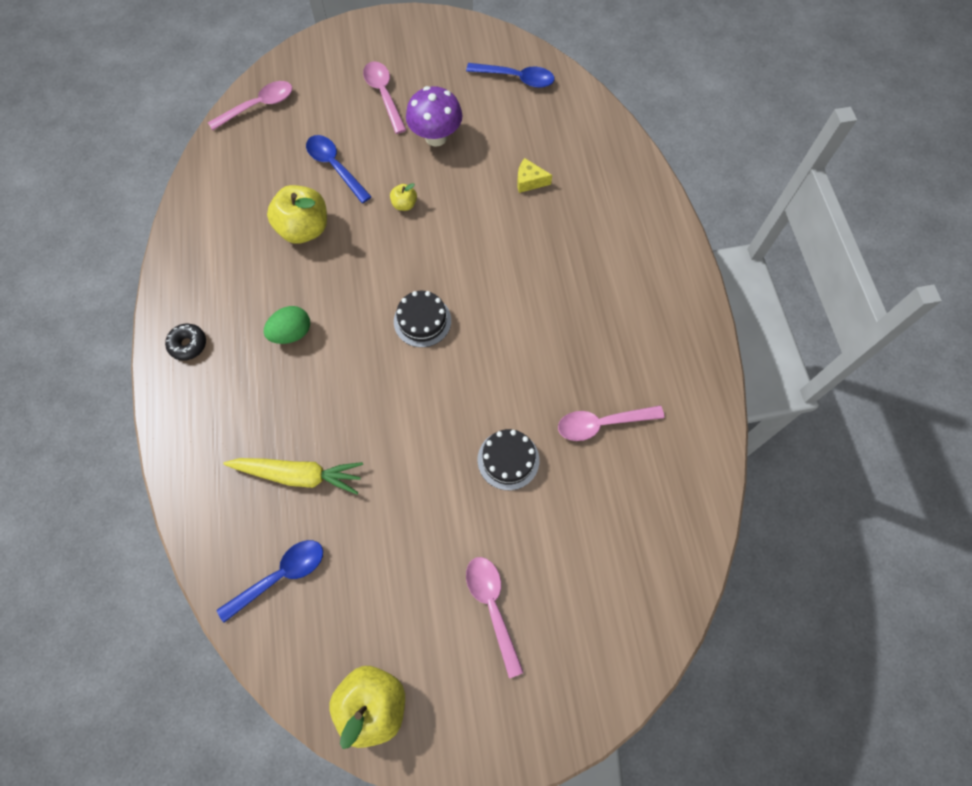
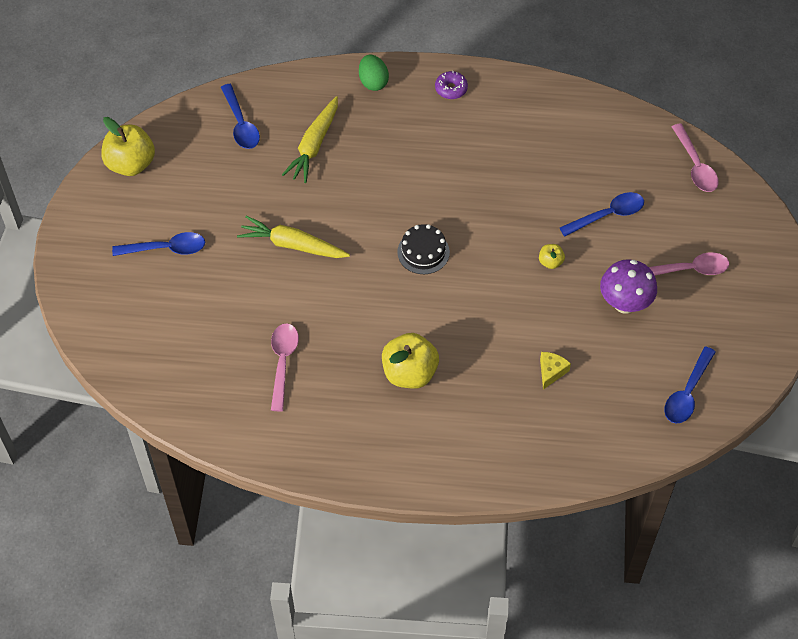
camera: 105 degrees right, 10 degrees down
(188, 344) = (451, 89): black donut -> purple donut
(291, 333) = (440, 158): green egg -> green egg (373, 82)
(304, 228) = (544, 181): yellow apple -> yellow apple (409, 373)
(448, 458) = (292, 245): none -> yellow carrot
(492, 607) = (166, 248): pink spoon -> blue spoon
(508, 460) = (276, 286): black cake -> none

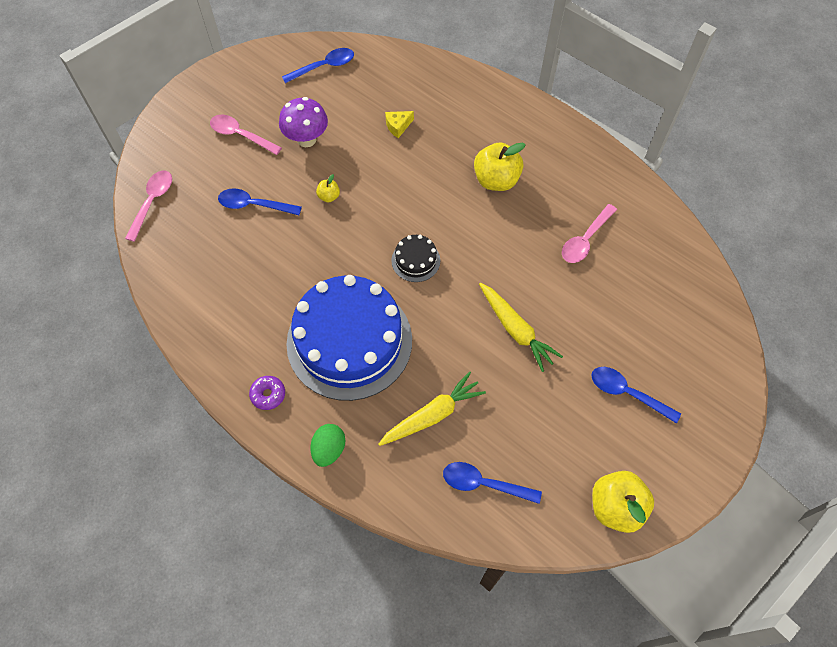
camera: 145 degrees left, 5 degrees up
(241, 124) = (484, 484): blue spoon -> blue spoon turned 90 degrees counterclockwise
(423, 158) = (349, 341): none -> blue cake

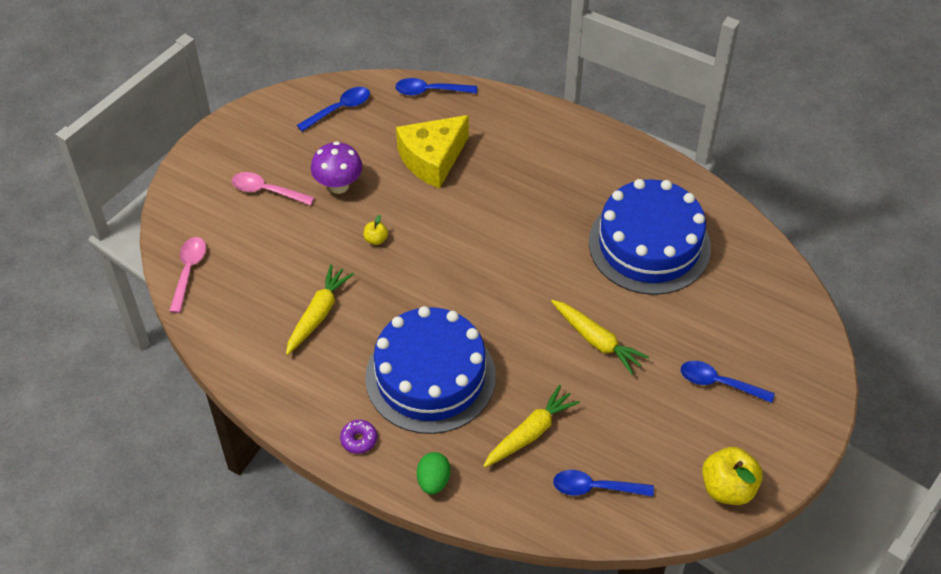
camera: 10 degrees left, 10 degrees down
(254, 205) = (298, 259): blue spoon -> blue spoon (430, 91)
(259, 262) = (318, 314): none -> yellow carrot
(398, 126) = (432, 159): yellow cheese -> yellow cheese, size x2.43
(415, 260) = (481, 289): black cake -> none
(496, 180) = (546, 199): yellow apple -> none
(585, 240) = (649, 245): pink spoon -> blue cake

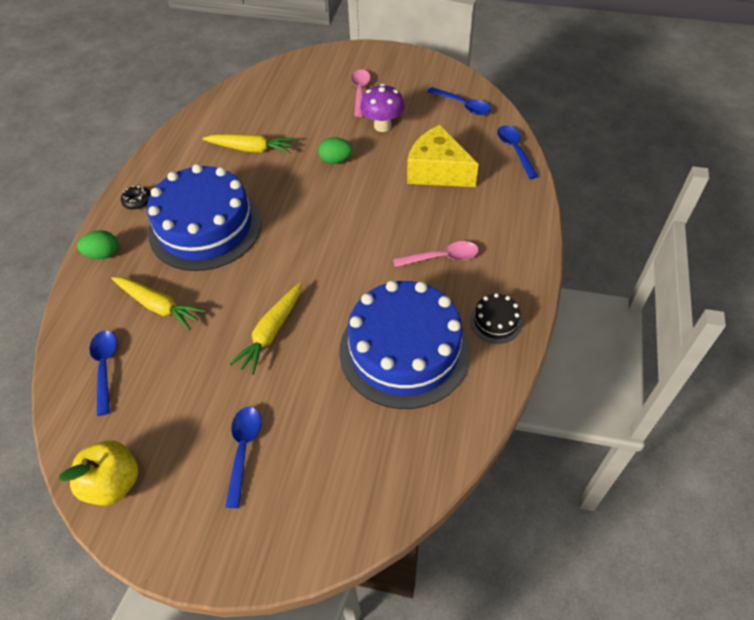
camera: 75 degrees right, 0 degrees up
(188, 271) = (271, 77): pink spoon -> pink spoon (442, 257)
(359, 439) = (137, 201): purple donut -> black donut
(376, 239) = (336, 160): yellow apple -> green egg
(638, 173) = (495, 321): none -> black cake

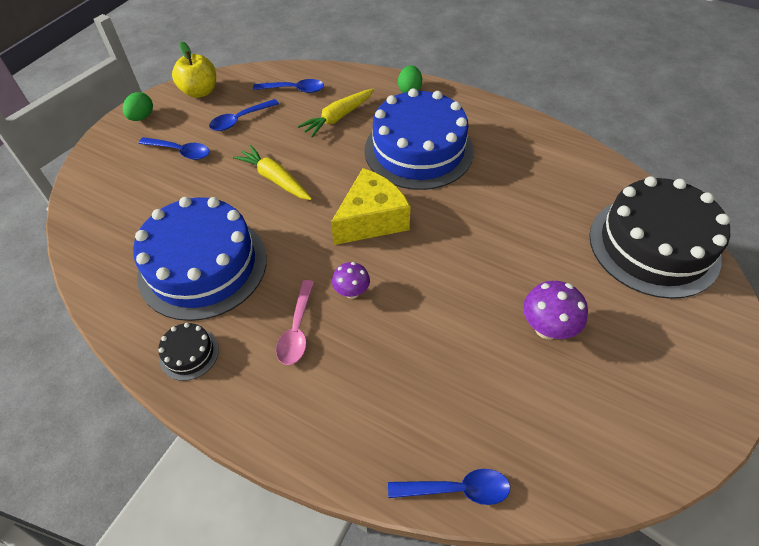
camera: 105 degrees right, 0 degrees up
(137, 201) = (468, 111): black donut -> none
(251, 149) = (527, 194): yellow carrot -> none
(289, 83) = (653, 246): none -> black cake
(336, 160) = (489, 265): green egg -> green egg (142, 117)
(360, 92) = (628, 319): pink spoon -> none
(392, 233) = (352, 292): none -> purple mushroom
(437, 171) = (440, 368): yellow cheese -> yellow cheese (371, 219)
(463, 105) = (580, 450): blue spoon -> blue spoon (240, 120)

